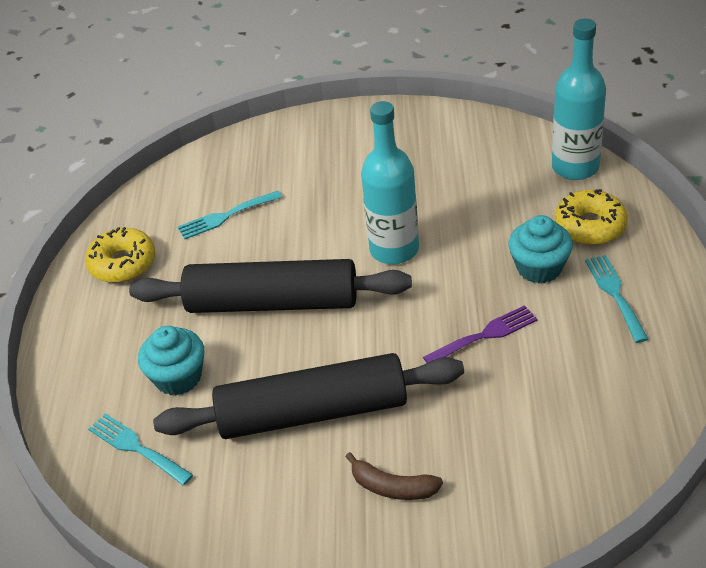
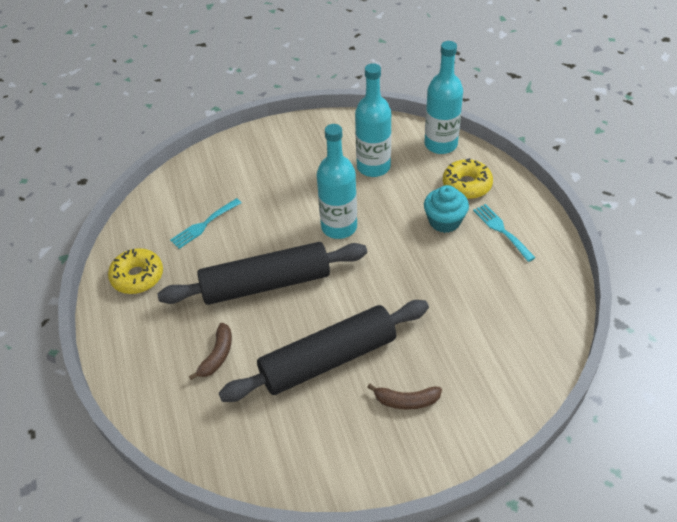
camera: 20 degrees left, 5 degrees up
(136, 448) = (207, 417): turquoise fork -> none
(178, 377) = (217, 355): turquoise cupcake -> brown banana
(471, 181) = (373, 167): none -> turquoise bottle
(485, 335) = (426, 277): purple fork -> none

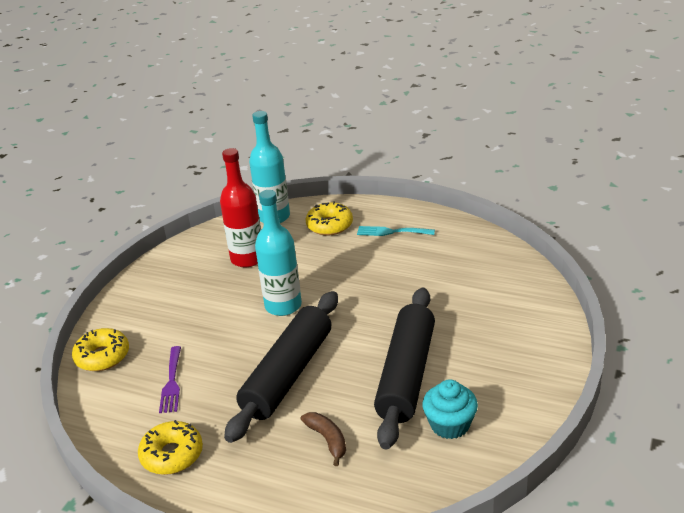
camera: 50 degrees left, 15 degrees down
(198, 170) = (102, 356): none -> yellow donut
(204, 225) = (172, 382): turquoise fork -> purple fork
(373, 167) = (247, 258): turquoise bottle -> red bottle
(406, 401) = (489, 352): brown banana -> none
(444, 221) = (349, 252): turquoise cupcake -> turquoise cupcake (450, 425)

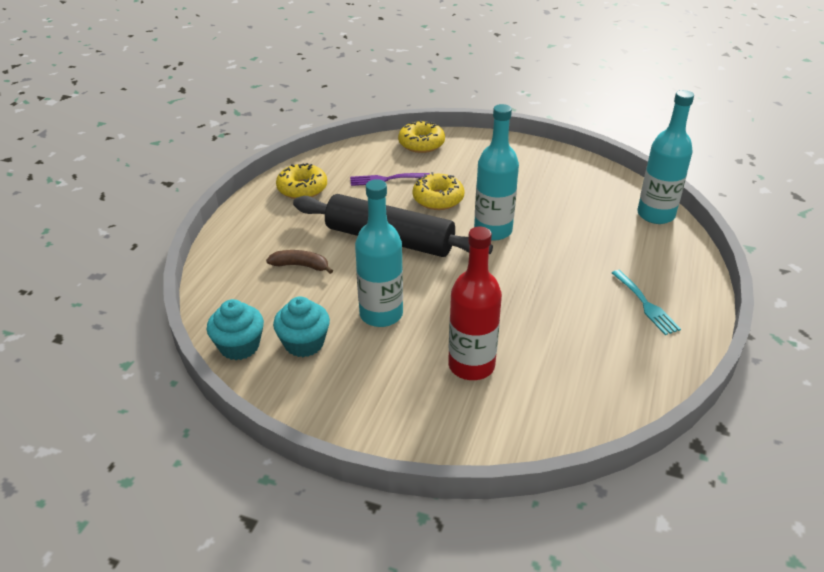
camera: 85 degrees right, 5 degrees up
(247, 258) = (571, 203): red bottle -> red bottle (471, 365)
(327, 440) = (301, 266): brown banana -> brown banana turned 135 degrees counterclockwise
(329, 225) = (648, 255): yellow donut -> yellow donut (438, 199)
(391, 232) = (646, 304): turquoise fork -> turquoise fork turned 150 degrees clockwise
(406, 375) = (381, 314): black rolling pin -> turquoise bottle
(458, 474) = (239, 346): none -> turquoise cupcake

